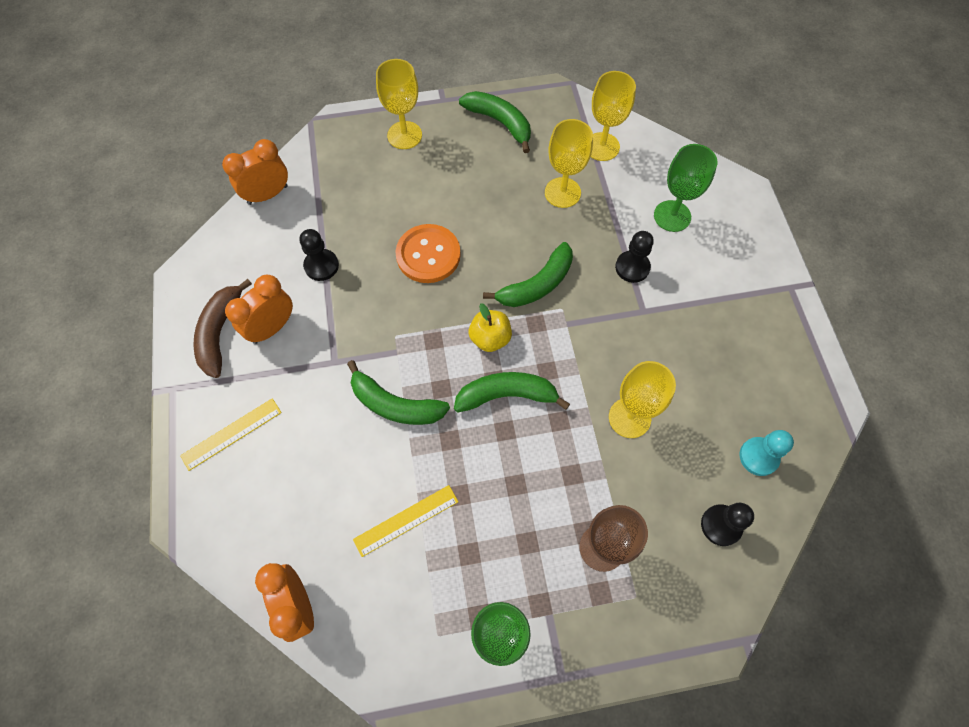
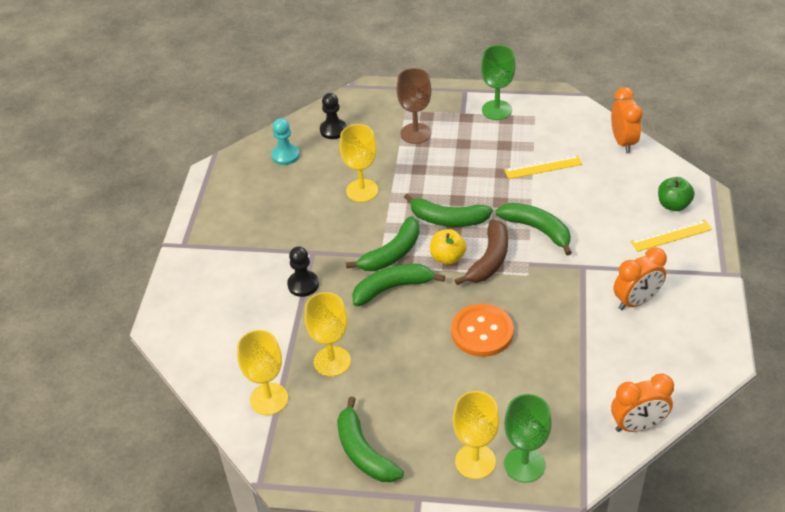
camera: 160 degrees left, 20 degrees down
(220, 333) = (684, 306): brown banana -> brown banana (489, 260)
(227, 488) = (673, 205): none -> green apple
(321, 266) = (586, 343): black pawn -> none
(554, 329) = (392, 253): none -> green banana
(672, 216) = (242, 318): green goblet -> green goblet (524, 464)

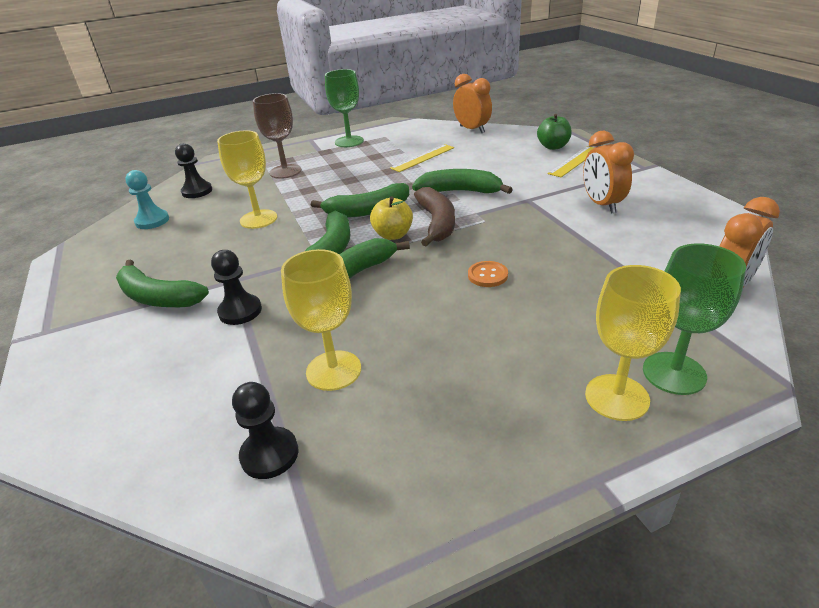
camera: 30 degrees left, 10 degrees down
(269, 399) = (269, 454): yellow goblet -> black pawn
(364, 452) = (465, 457): green banana -> green banana (158, 297)
(482, 332) = (487, 275): orange button -> orange button, size x0.52
(636, 301) = (601, 204): orange clock -> orange clock turned 135 degrees clockwise

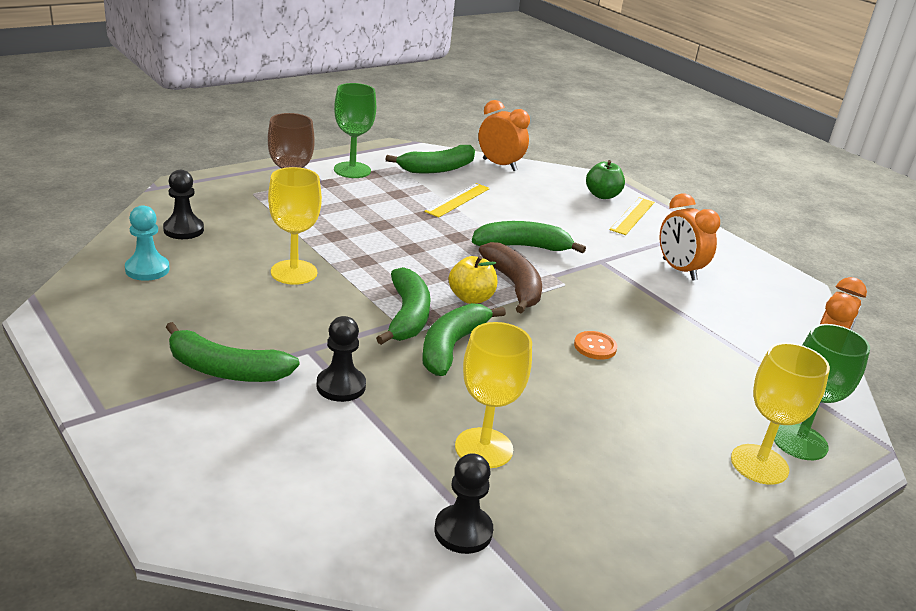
camera: 20 degrees left, 5 degrees down
(367, 211) = (425, 267): green banana -> green banana (437, 168)

